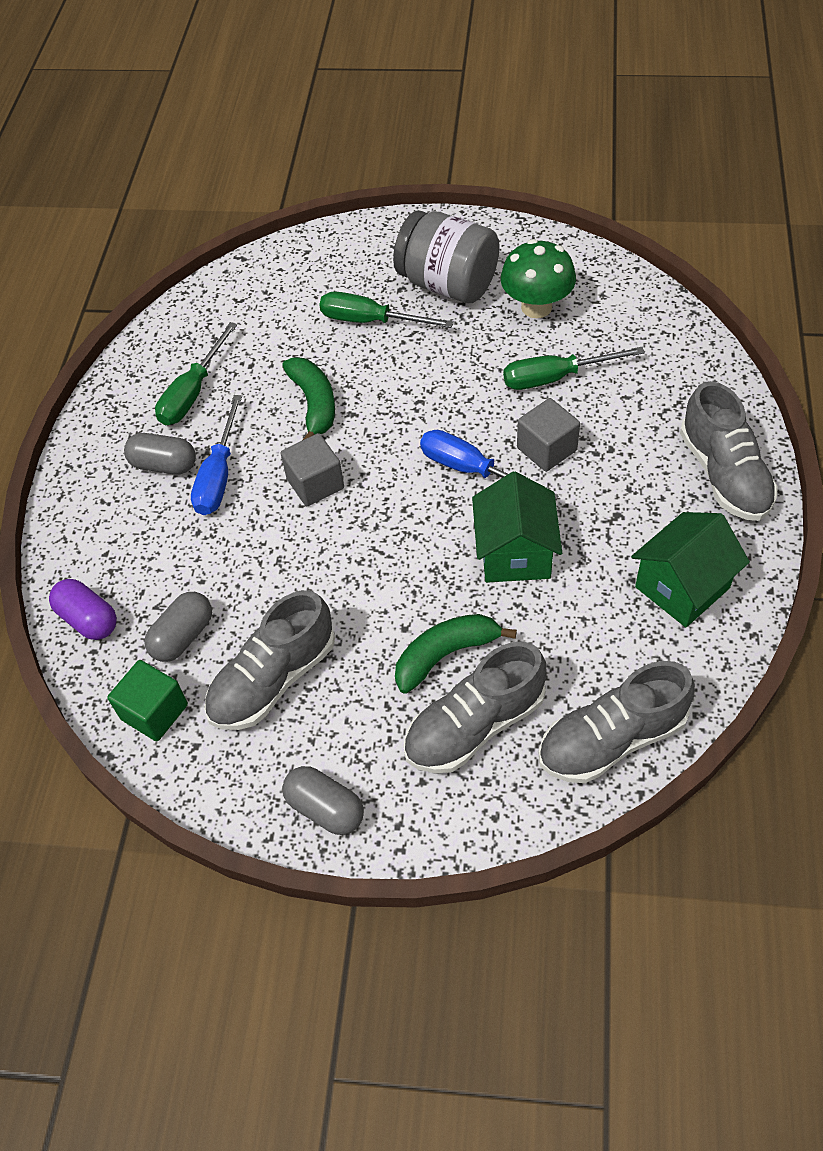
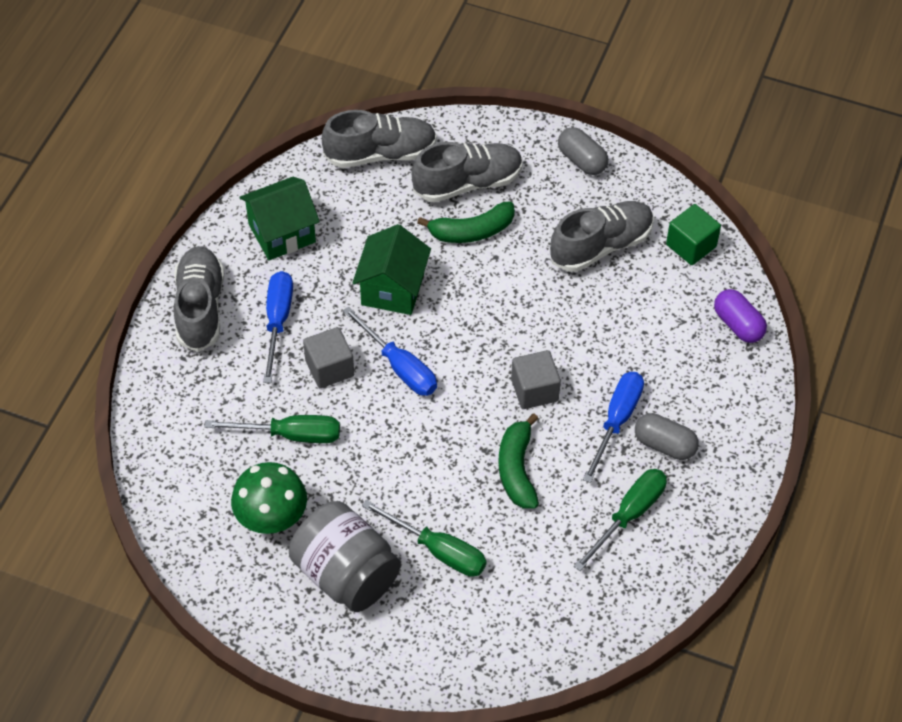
camera: 170 degrees left, 0 degrees up
(183, 636) = (664, 293): grey capsule -> none
(629, 482) = (278, 321): none -> blue screwdriver

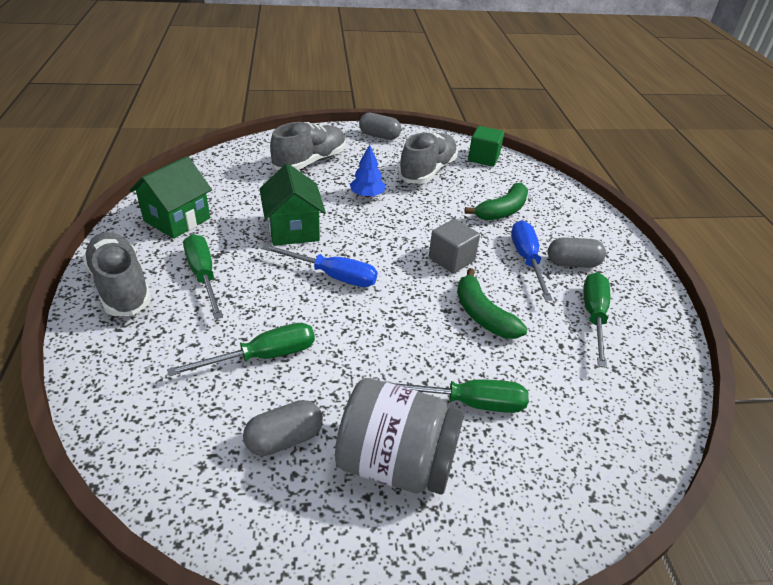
camera: 30 degrees left, 15 degrees down
(272, 518) = (284, 439): green mushroom -> grey capsule
(278, 321) = (203, 276): blue screwdriver -> green screwdriver
(329, 368) = (271, 294): grey cube -> none
(381, 154) = (234, 160): grey shoe -> none
(472, 231) = (331, 184): green banana -> green banana (502, 211)
(502, 263) = (367, 195): none -> blue tree
(738, 325) = (550, 187): purple capsule -> none

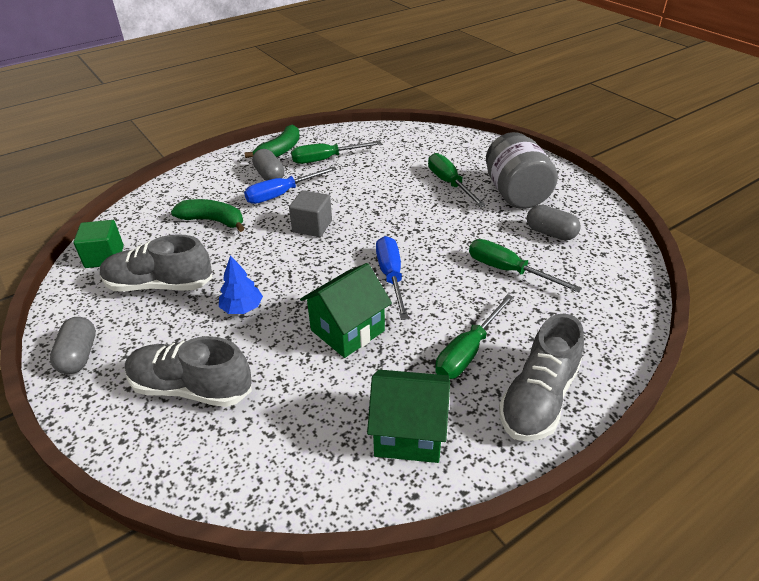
camera: 115 degrees left, 0 degrees up
(482, 315) = (366, 197): green banana -> green banana (280, 151)

